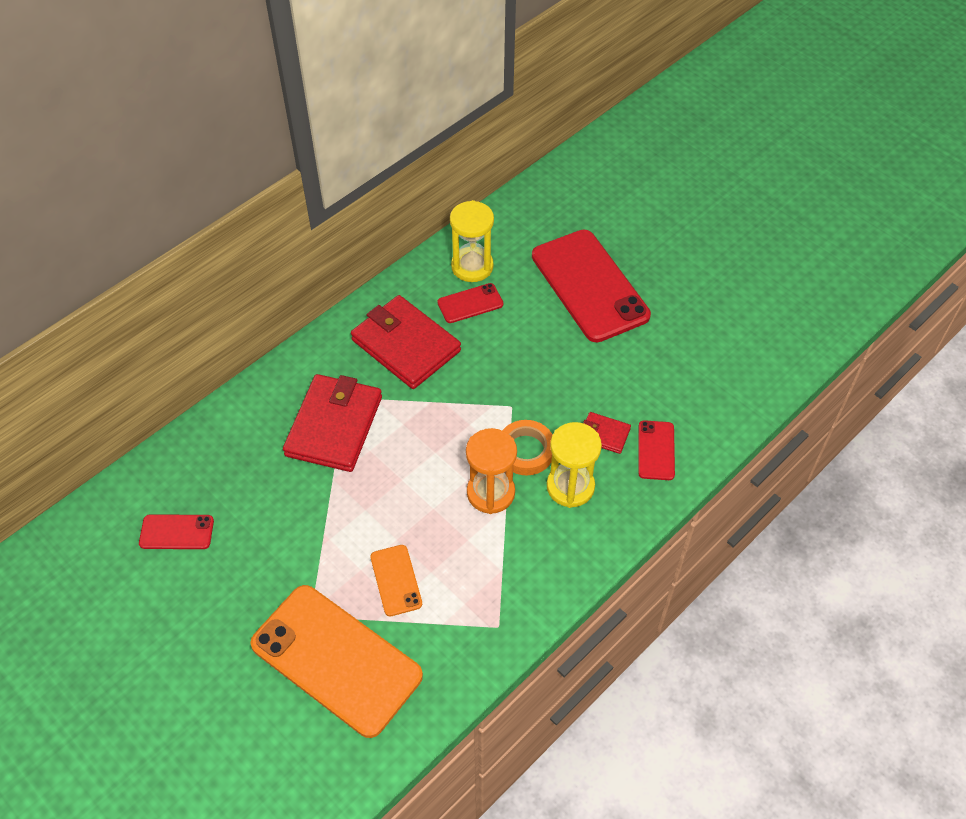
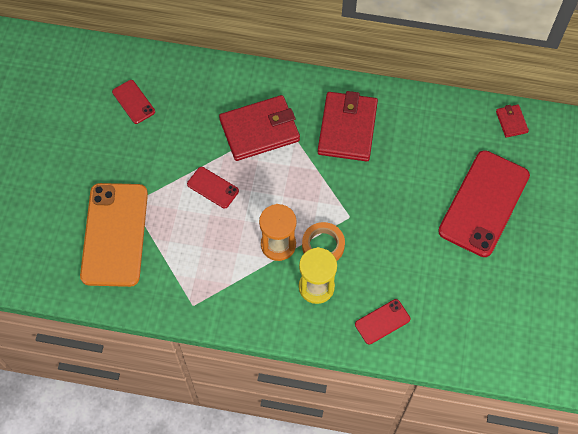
camera: 55 degrees right, 10 degrees up
(396, 580) = (183, 232): orange phone -> none
(470, 303) = (409, 143): red phone -> red phone (213, 187)
(472, 266) = (440, 124): yellow hourglass -> none
(604, 434) = (370, 283): red wallet -> red wallet (511, 122)

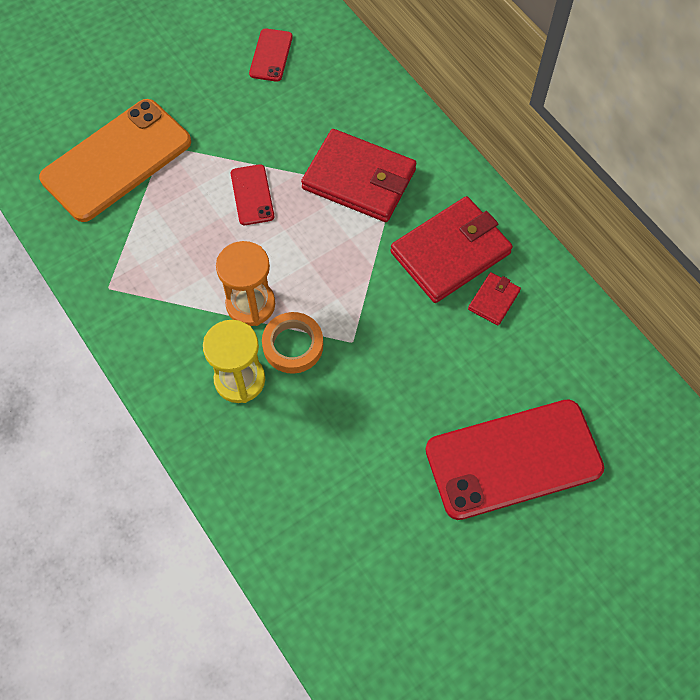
camera: 45 degrees right, 0 degrees up
(382, 321) = (264, 477): red phone -> none
(511, 122) = (645, 401): red wallet -> red wallet (493, 300)

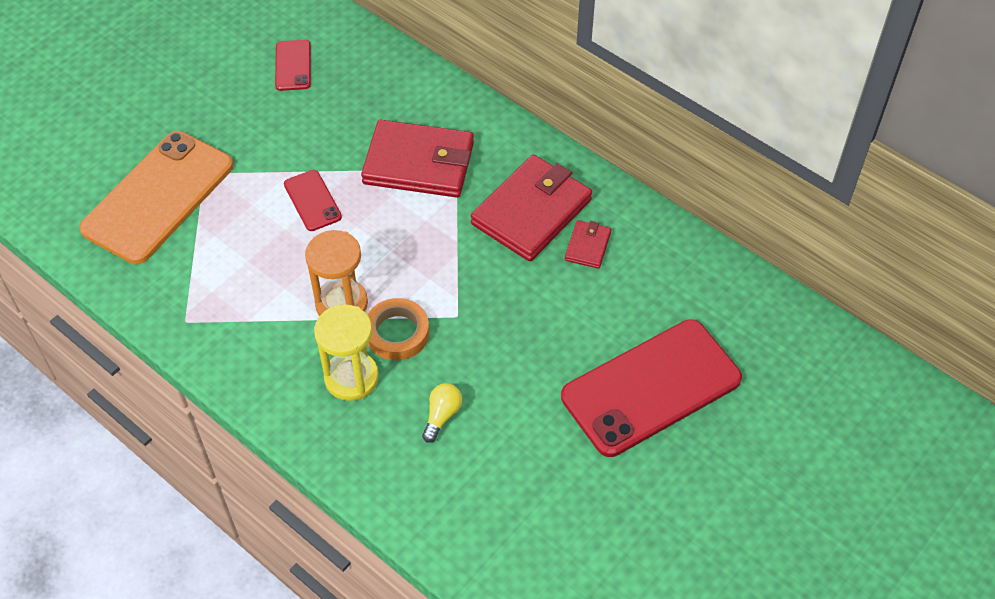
camera: 15 degrees left, 10 degrees down
(311, 438) = (442, 416): none -> yellow light bulb

